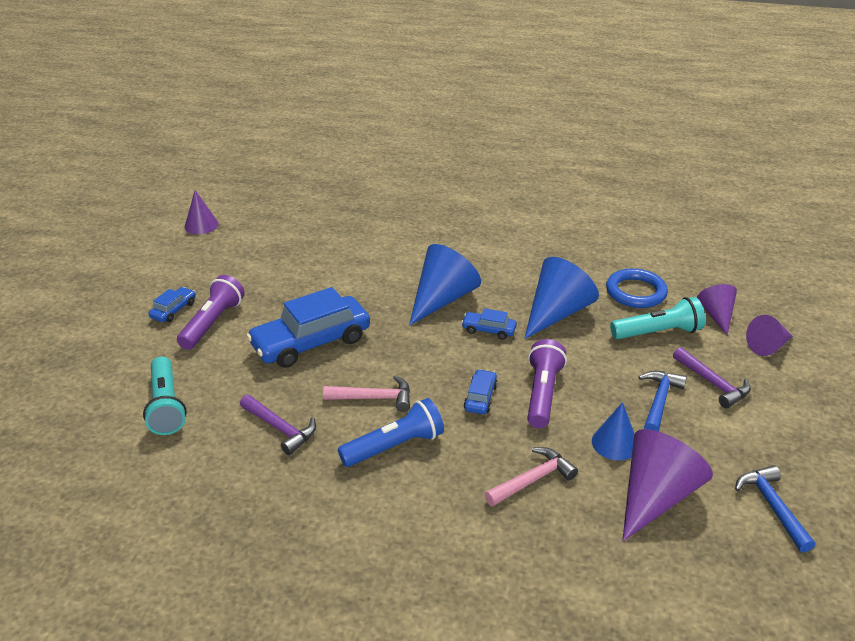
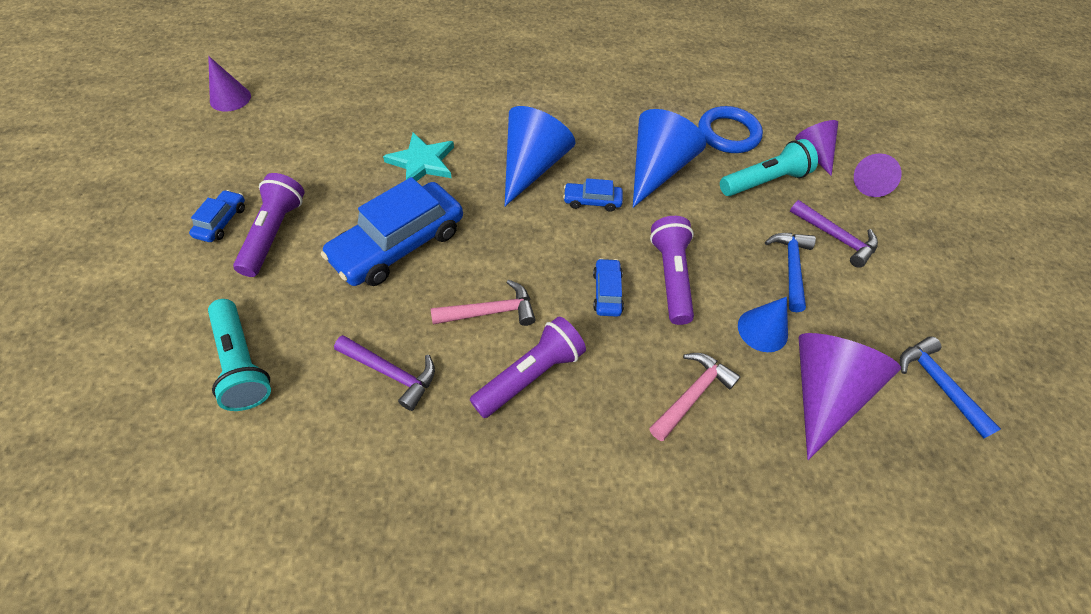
camera: 15 degrees left, 20 degrees up
(347, 286) = (422, 162): none -> turquoise star
(395, 446) = (530, 375): blue flashlight -> purple flashlight

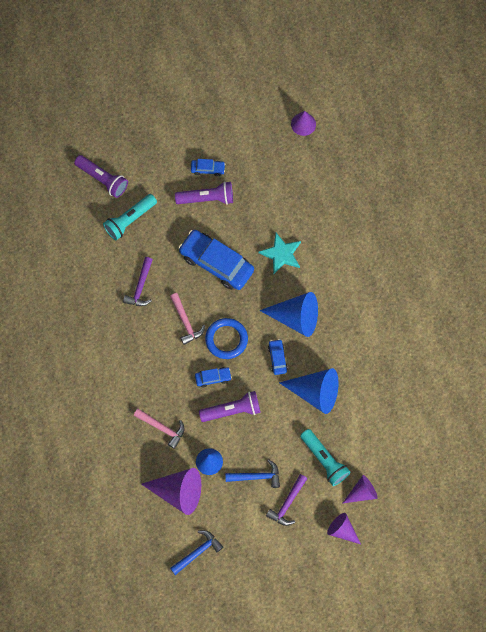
camera: 80 degrees right, 15 degrees up
(530, 375) = (154, 350): purple flashlight -> purple flashlight (102, 179)
(728, 134) = (364, 435): blue ring -> blue ring (226, 339)

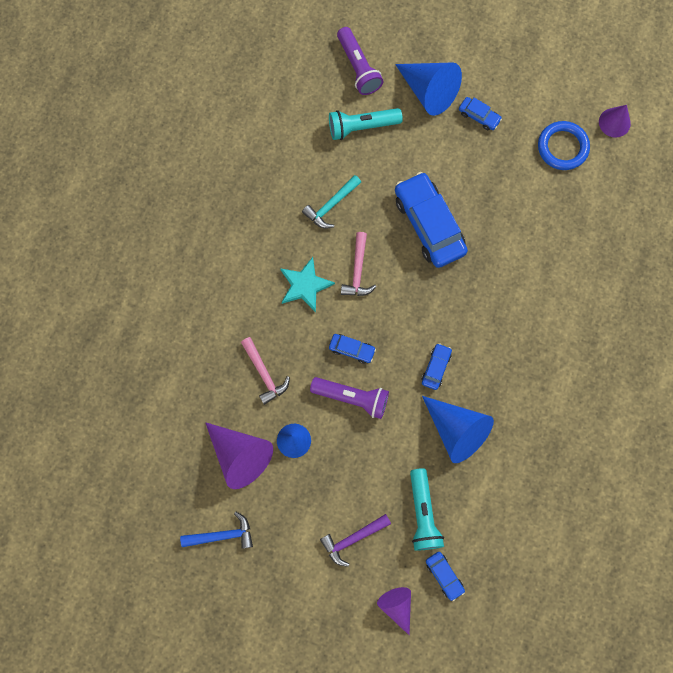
camera: 30 degrees right, 5 degrees up
(140, 287) = (331, 205): purple hammer -> turquoise hammer
(207, 198) = (459, 148): purple flashlight -> none
(226, 339) = (391, 315): blue ring -> blue ring (562, 147)
(256, 476) = (336, 488): blue hammer -> none
(281, 254) = (507, 253): turquoise star -> turquoise star (305, 285)
(295, 318) = (482, 333): blue cone -> blue cone (428, 91)
(362, 492) = (444, 575): purple cone -> blue car

